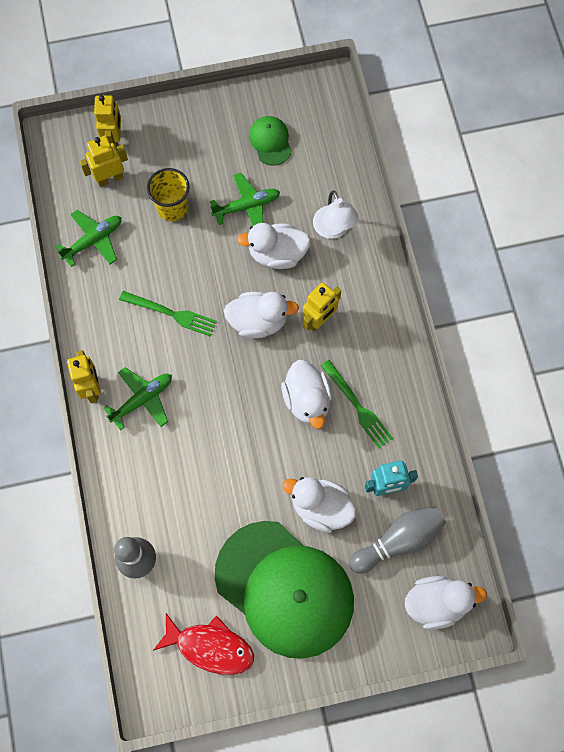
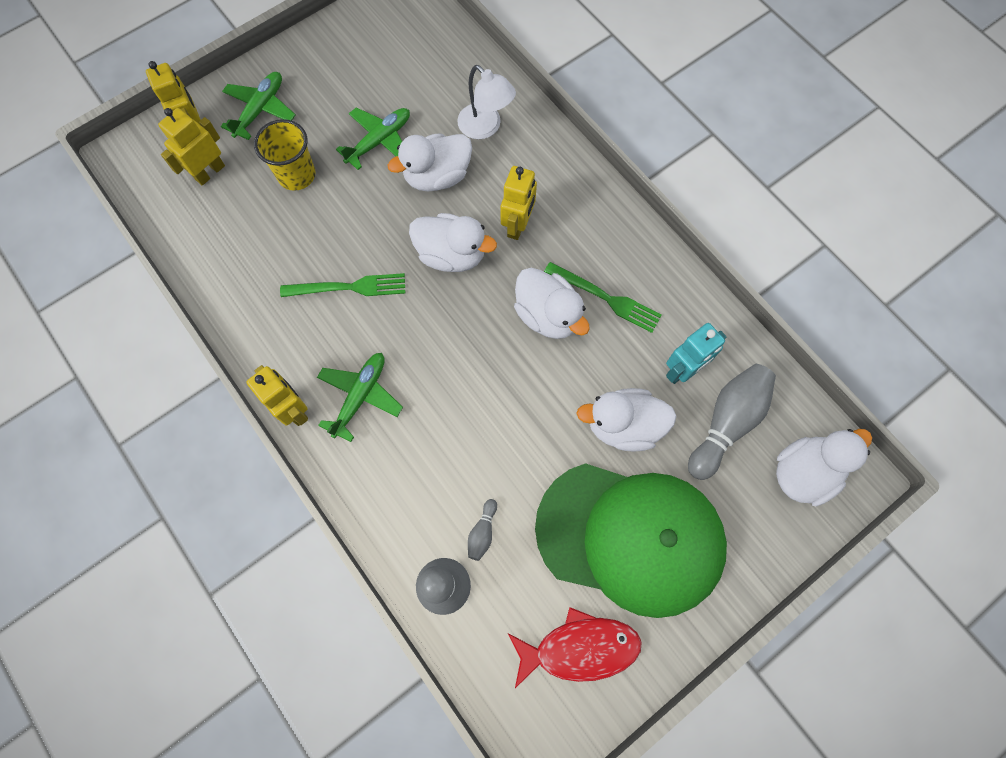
camera: 25 degrees left, 0 degrees up
(93, 240) = (221, 245): green plane -> green plane (260, 109)
(182, 536) = (482, 532): none -> grey bowling pin
(258, 321) = (451, 255): white duck -> white duck turned 45 degrees clockwise
(270, 141) = (373, 67): green cap -> none

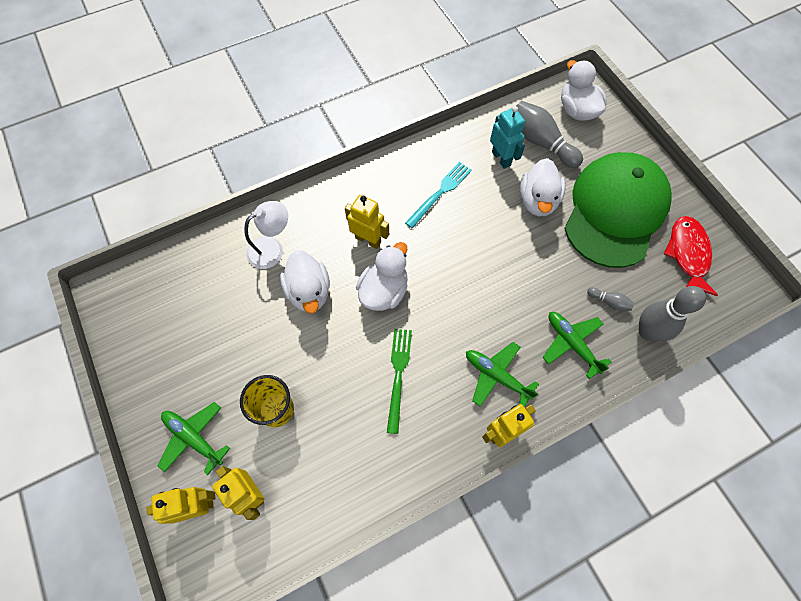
camera: 80 degrees left, 5 degrees down
(380, 141) = (261, 333): green plane -> green plane (571, 343)
(548, 315) = (447, 232): white duck -> none
(606, 298) = (440, 193): green fork -> turquoise fork

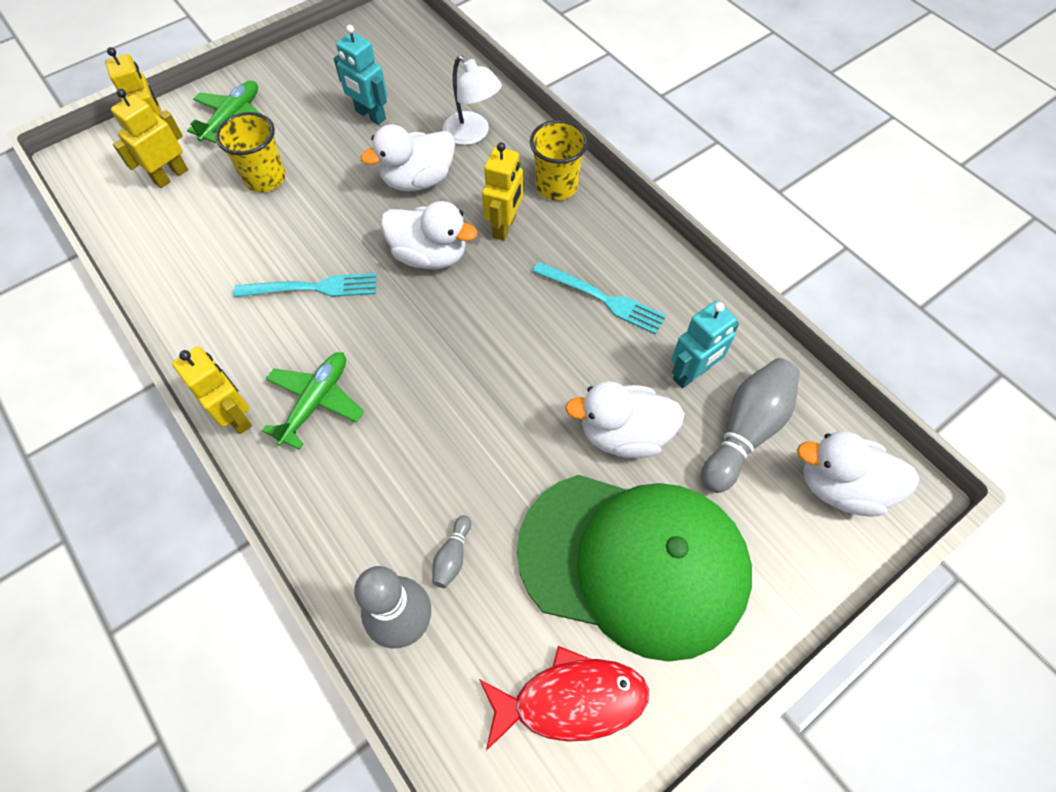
camera: 80 degrees right, 5 degrees down
(227, 321) = (370, 115): none -> turquoise robot
(339, 202) = (556, 186): none -> yellow cup
(398, 374) = (313, 288): green fork -> turquoise fork
(571, 343) = (373, 500): green plane -> none
(577, 110) = (841, 486): white duck -> white duck turned 135 degrees counterclockwise

